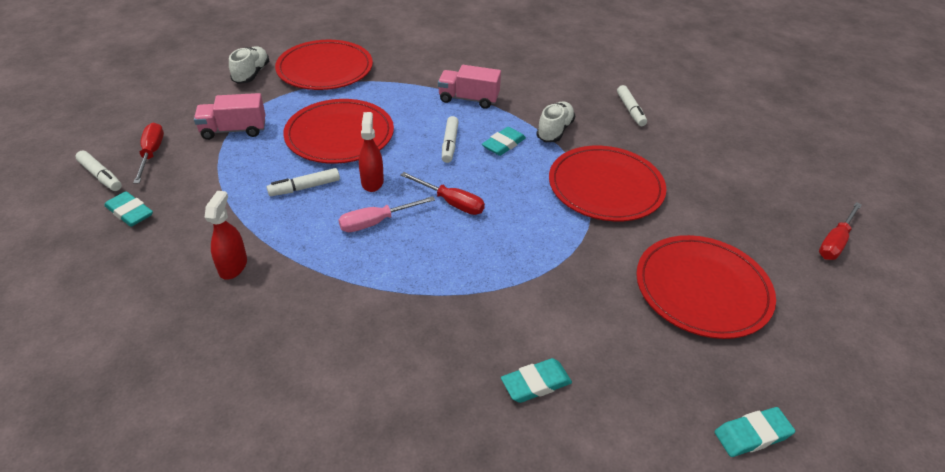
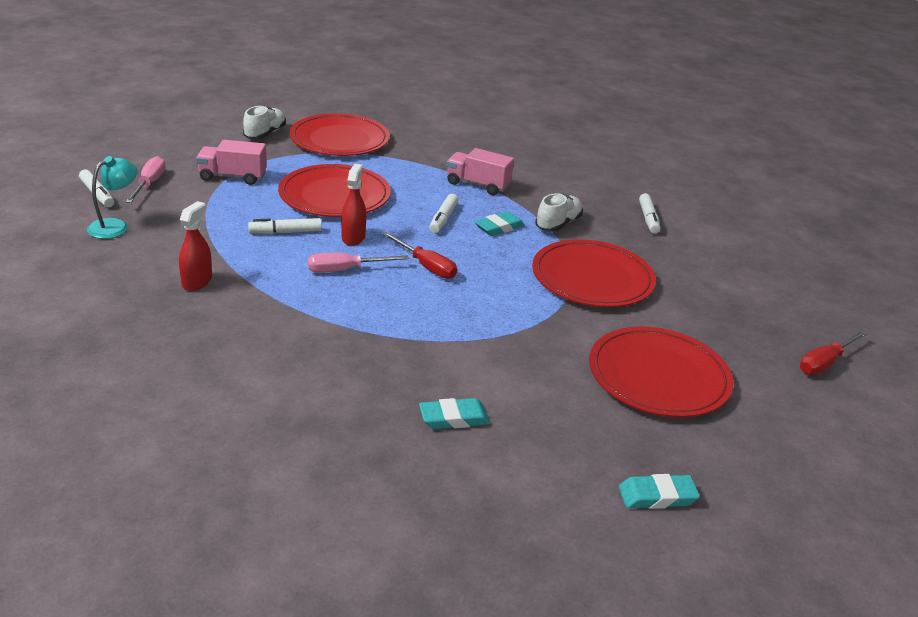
camera: 10 degrees right, 10 degrees down
(130, 212) = (115, 226): turquoise eraser -> turquoise lamp
(152, 154) = (149, 184): red screwdriver -> pink screwdriver

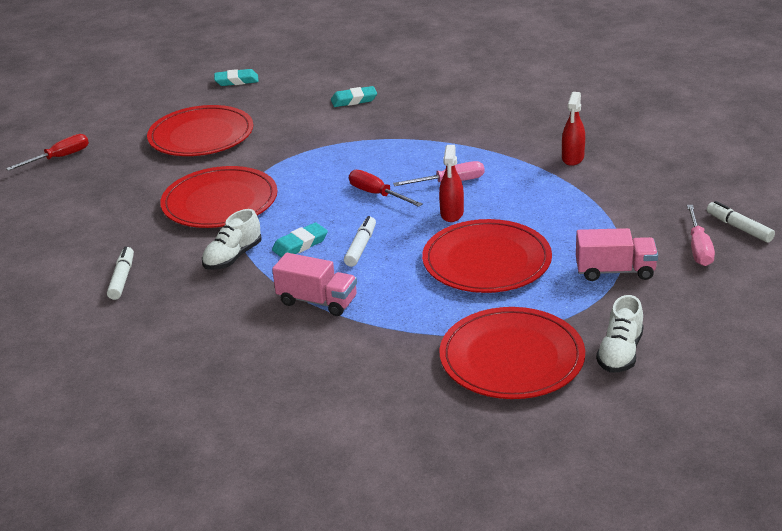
camera: 175 degrees left, 0 degrees up
(115, 226) = (686, 196): turquoise lamp -> none
(285, 232) = (521, 211): white marker -> none

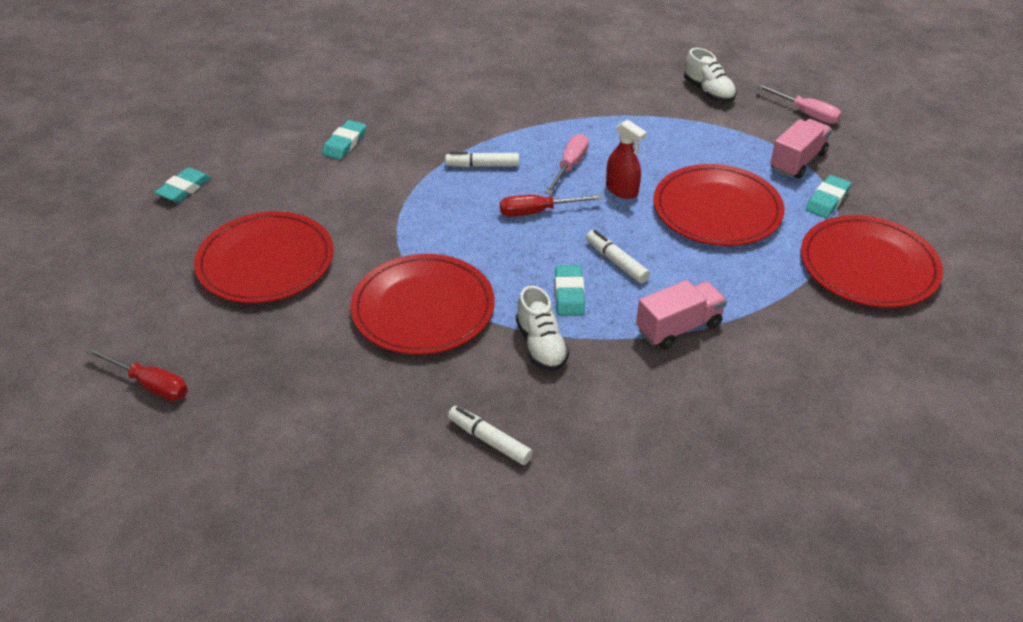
camera: 55 degrees left, 10 degrees up
(59, 158) = (150, 384): red screwdriver -> red screwdriver turned 120 degrees clockwise
(573, 158) = (611, 95): red spray bottle -> none
(578, 305) = (827, 200): none -> turquoise eraser
(620, 353) = (908, 214): white shoe -> white shoe (708, 92)
(739, 228) = (797, 85): white marker -> white marker (482, 165)

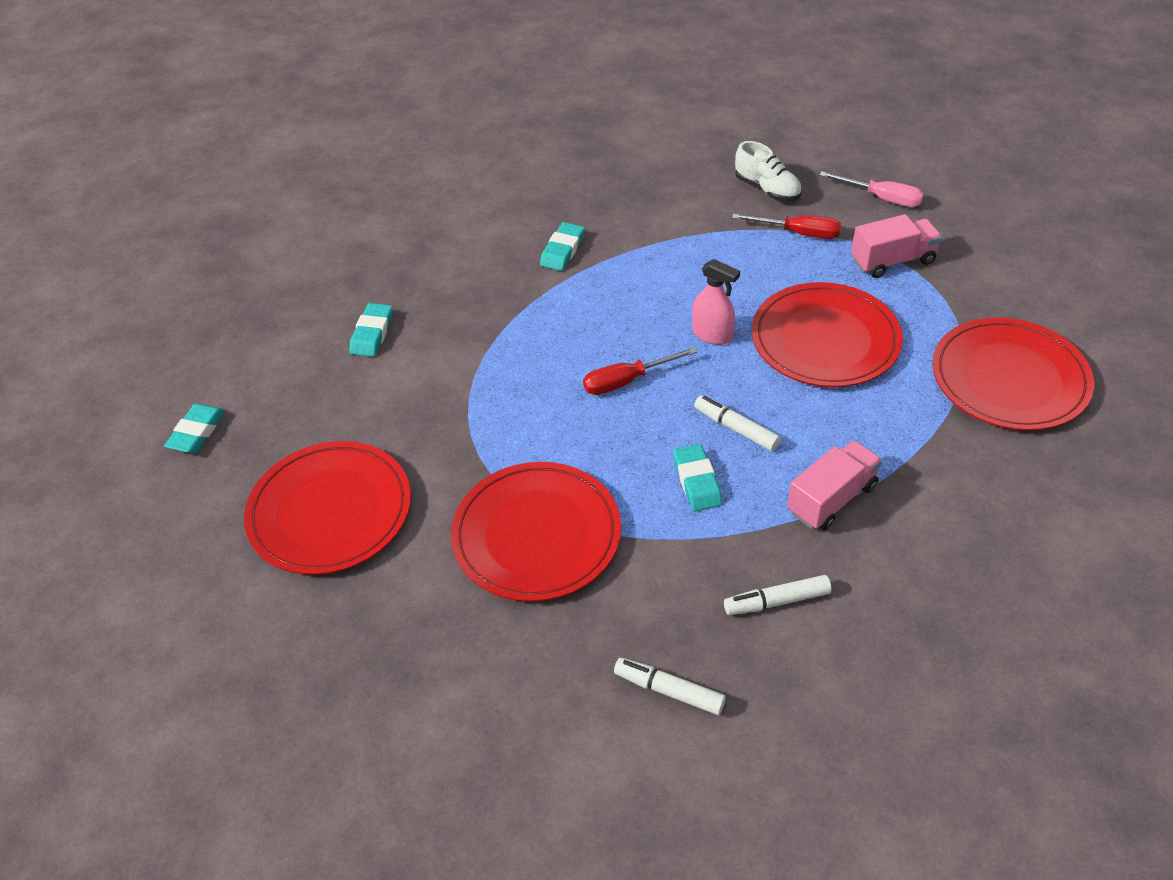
camera: 10 degrees left, 5 degrees up
(150, 384) = (244, 707): red screwdriver -> red screwdriver (799, 233)
(482, 165) = (543, 332): white marker -> white marker (776, 601)
(541, 345) = (687, 554): white shoe -> none
(569, 166) = (643, 314): pink screwdriver -> none
(622, 190) = (712, 334): red spray bottle -> pink spray bottle
(797, 161) = (892, 261): pink truck -> pink truck turned 45 degrees clockwise
(827, 200) = (939, 304): turquoise eraser -> turquoise eraser (562, 250)

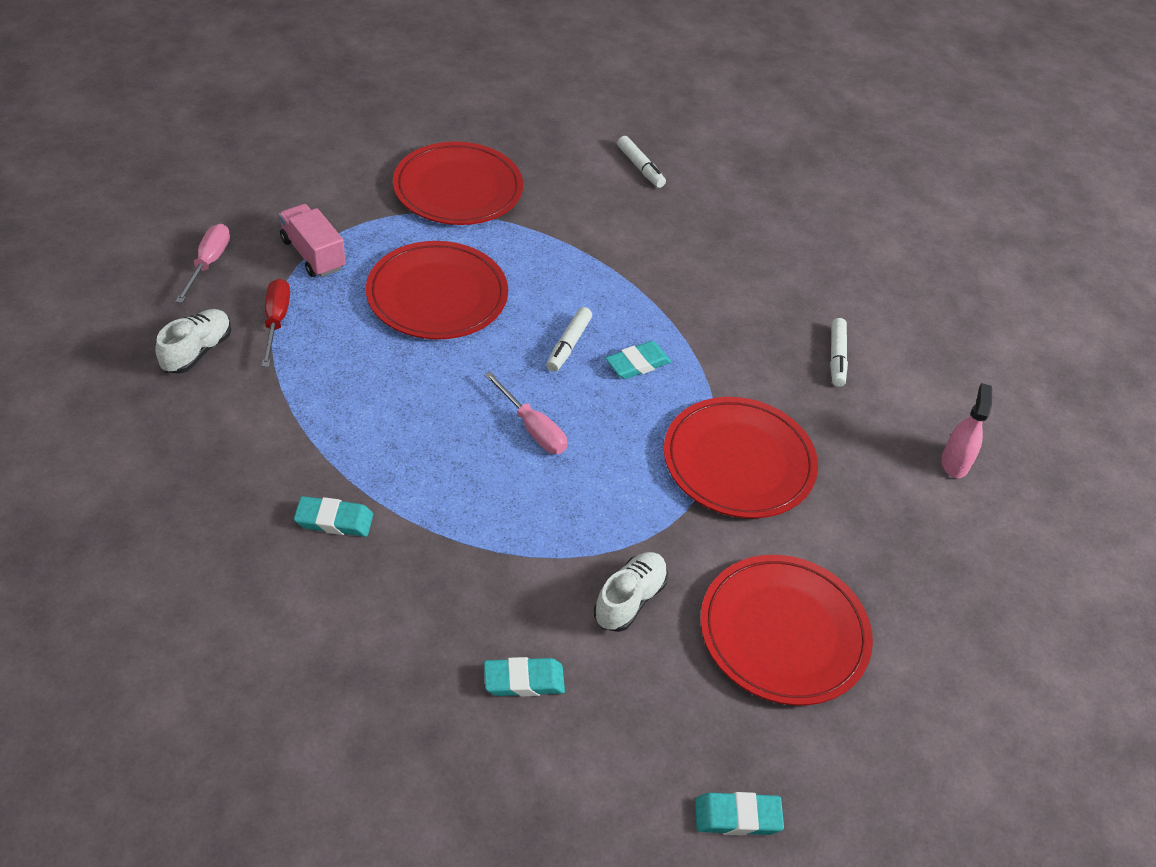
camera: 115 degrees left, 0 degrees up
(413, 410) = (629, 600): none -> white shoe
(626, 381) = (532, 428): red screwdriver -> pink screwdriver
(712, 334) = (450, 373): pink spray bottle -> pink spray bottle (955, 462)
(776, 601) = (734, 308): white marker -> white marker (640, 167)
(831, 499) = (624, 283): pink truck -> none

